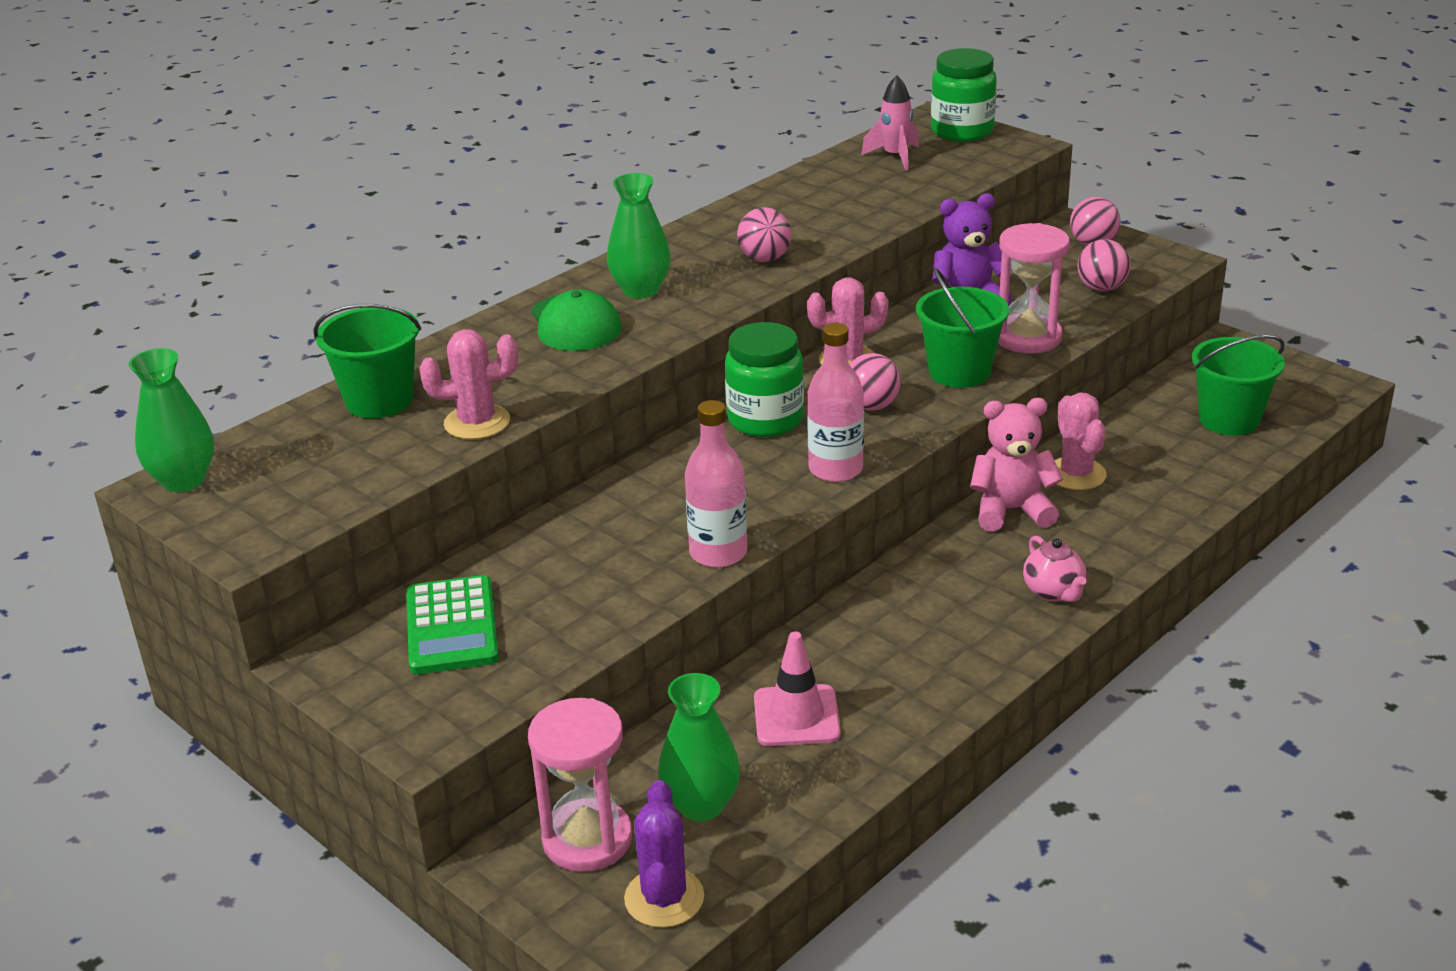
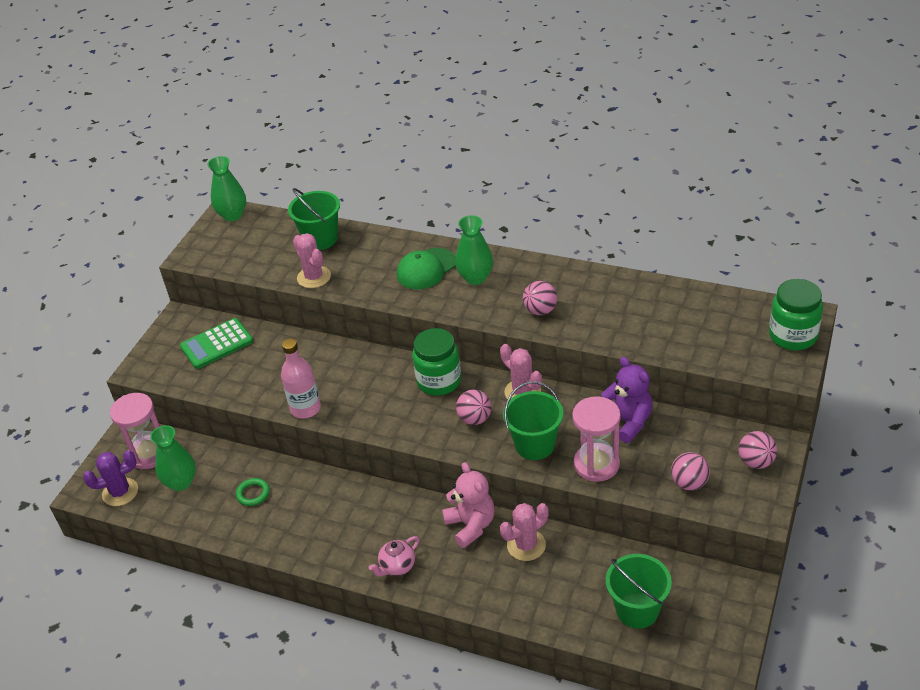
camera: 70 degrees right, 10 degrees up
(796, 716) = (253, 494): pink traffic cone -> green ring
(835, 469) = (401, 426): pink bottle -> none
(895, 157) = (725, 318): pink rocket -> none

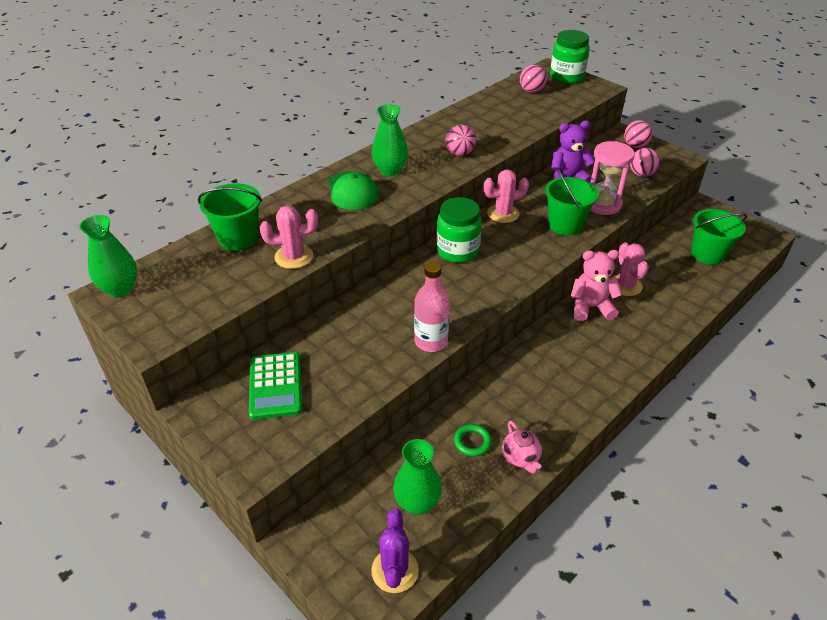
camera: 70 degrees left, 0 degrees up
(149, 454) = (350, 524): pink hourglass -> none
(397, 567) = (616, 363): pink teapot -> pink teapot (521, 458)
(475, 419) = (517, 245): pink ball -> pink ball (531, 91)

